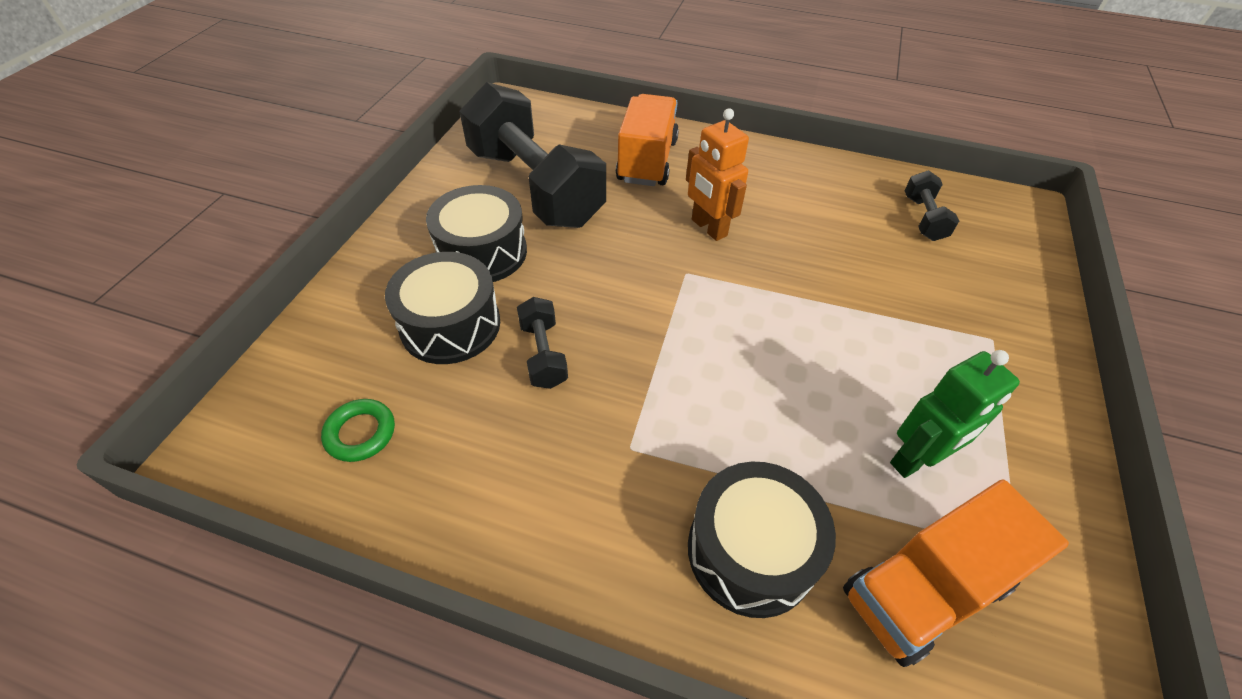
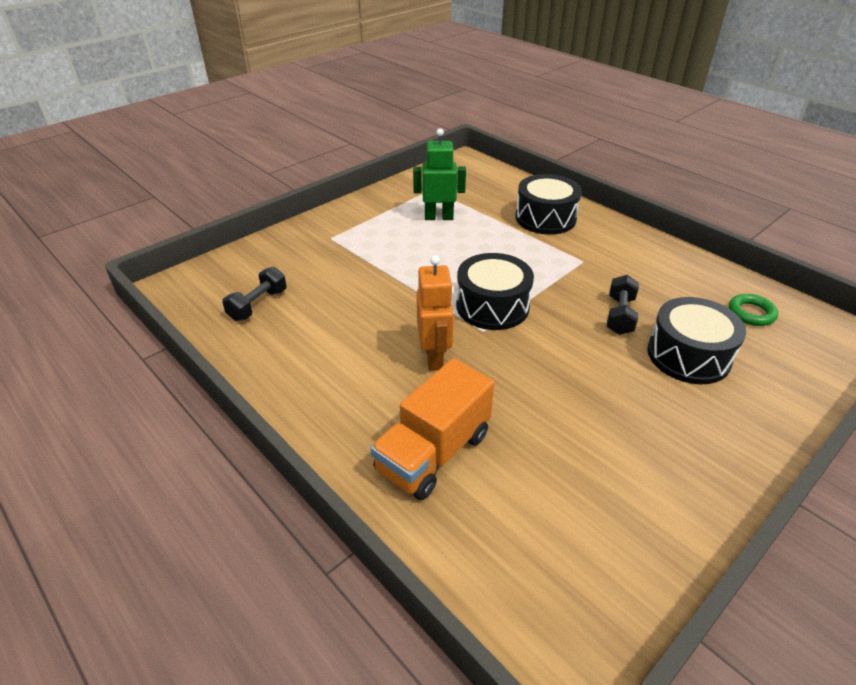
camera: 150 degrees left, 10 degrees down
(482, 252) = (654, 407): black drum -> black drum (492, 306)
(535, 187) = (579, 465): black dumbbell -> none
(925, 589) = (482, 192): orange truck -> none

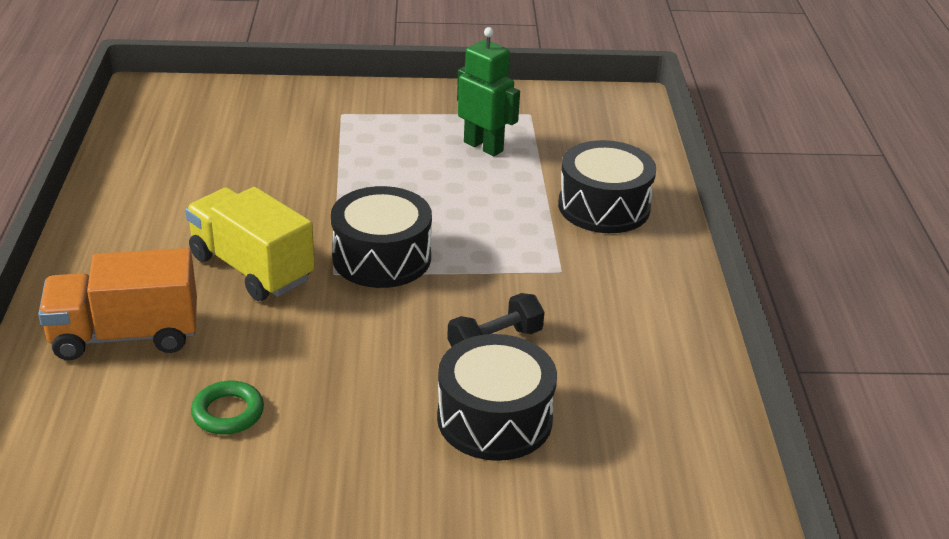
camera: 40 degrees right, 5 degrees down
(258, 305) = (185, 141): black dumbbell -> none
(434, 357) = (251, 268): orange robot -> yellow truck
(751, 313) = (656, 432): green ring -> green ring (228, 413)

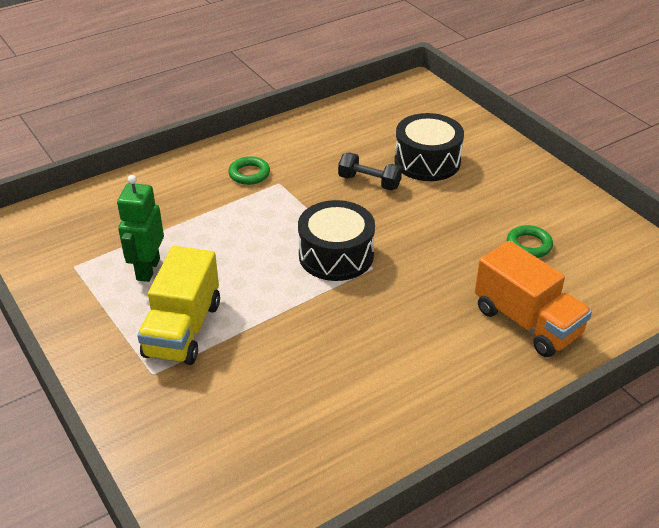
camera: 120 degrees left, 5 degrees up
(251, 268) = (406, 306): yellow truck -> yellow truck (183, 329)
(600, 257) = (249, 174): none -> green ring
(604, 207) = (189, 189): black drum -> none

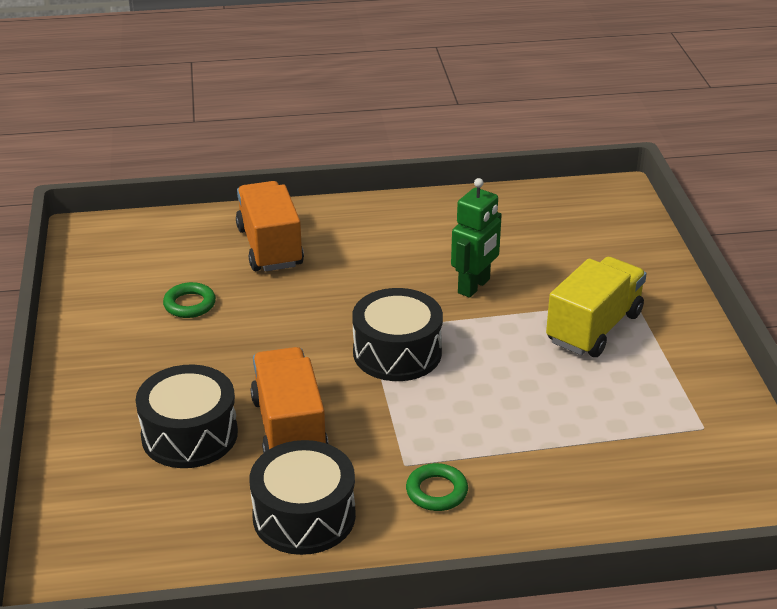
camera: 155 degrees left, 5 degrees down
(147, 269) = (615, 398): green robot -> green robot (474, 286)
(319, 141) = (304, 516): none -> black drum
(369, 182) = (289, 428): black dumbbell -> orange truck

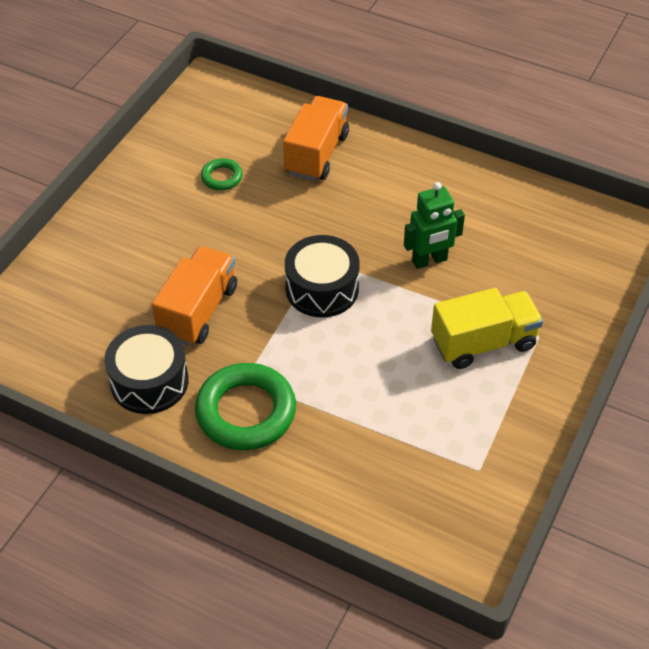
camera: 35 degrees right, 15 degrees up
(189, 435) = (134, 282): black drum -> none
(436, 491) = (246, 412): green ring -> green ring, size x2.06

